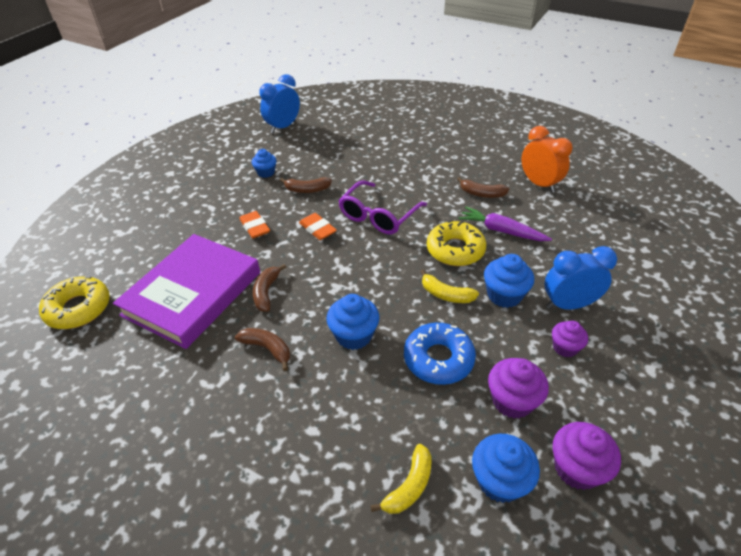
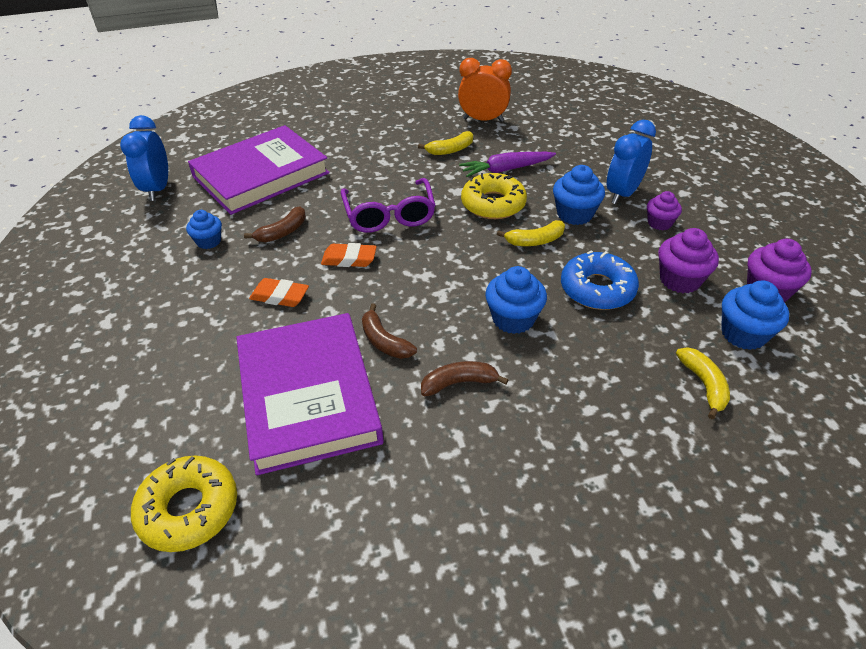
camera: 45 degrees left, 0 degrees up
(343, 147) = (261, 175): none -> purple book
(482, 194) = (450, 150): brown banana -> yellow banana

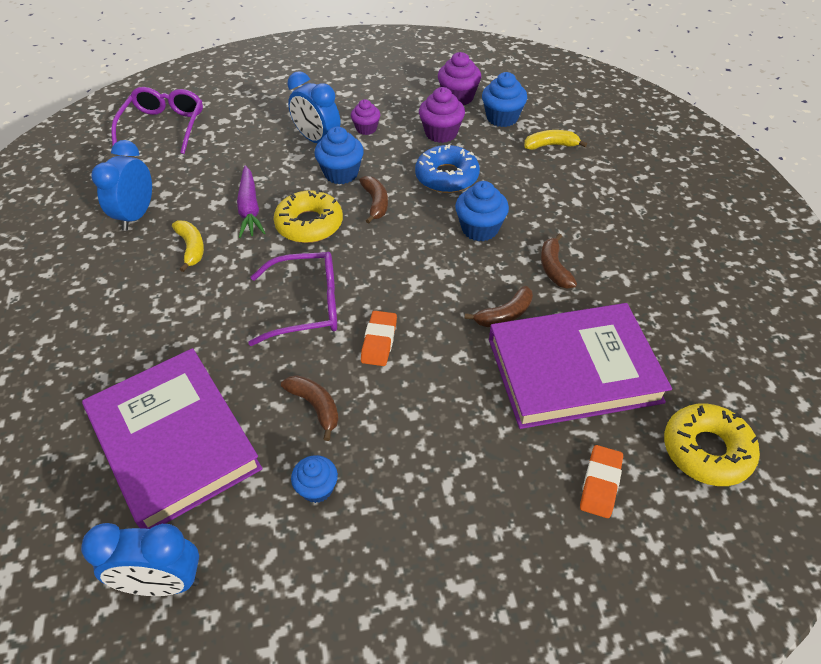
camera: 85 degrees left, 5 degrees up
(280, 296) = (433, 401): orange eraser -> orange eraser (600, 484)
(483, 120) = (136, 216): orange clock -> blue clock
(535, 241) = (375, 203): yellow banana -> brown banana
(603, 110) = (164, 127): none -> purple glasses

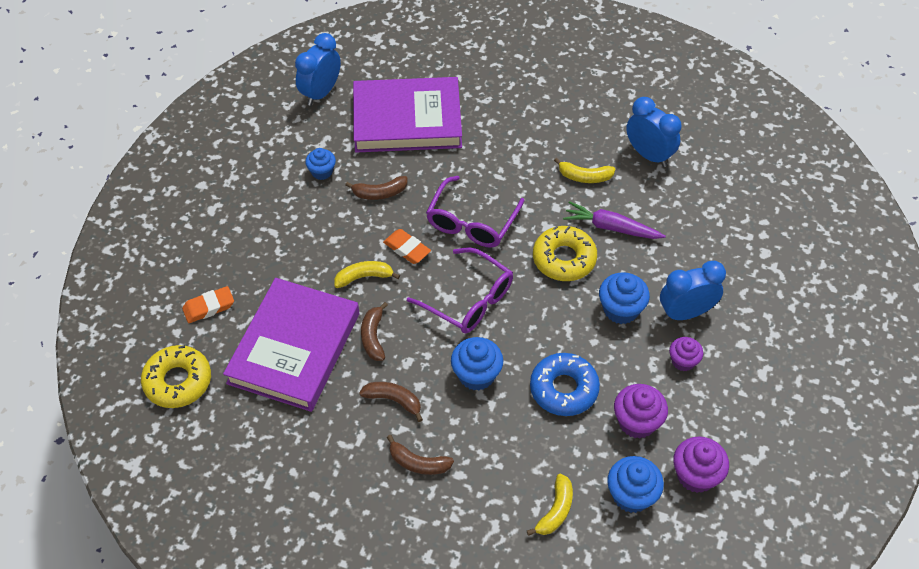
camera: 120 degrees right, 5 degrees up
(164, 127) = (778, 206): purple glasses -> purple glasses (469, 300)
(375, 203) = (561, 316): brown banana -> brown banana (418, 463)
(442, 359) = (364, 277): none -> yellow banana
(600, 484) = (209, 307): orange eraser -> orange eraser turned 75 degrees counterclockwise

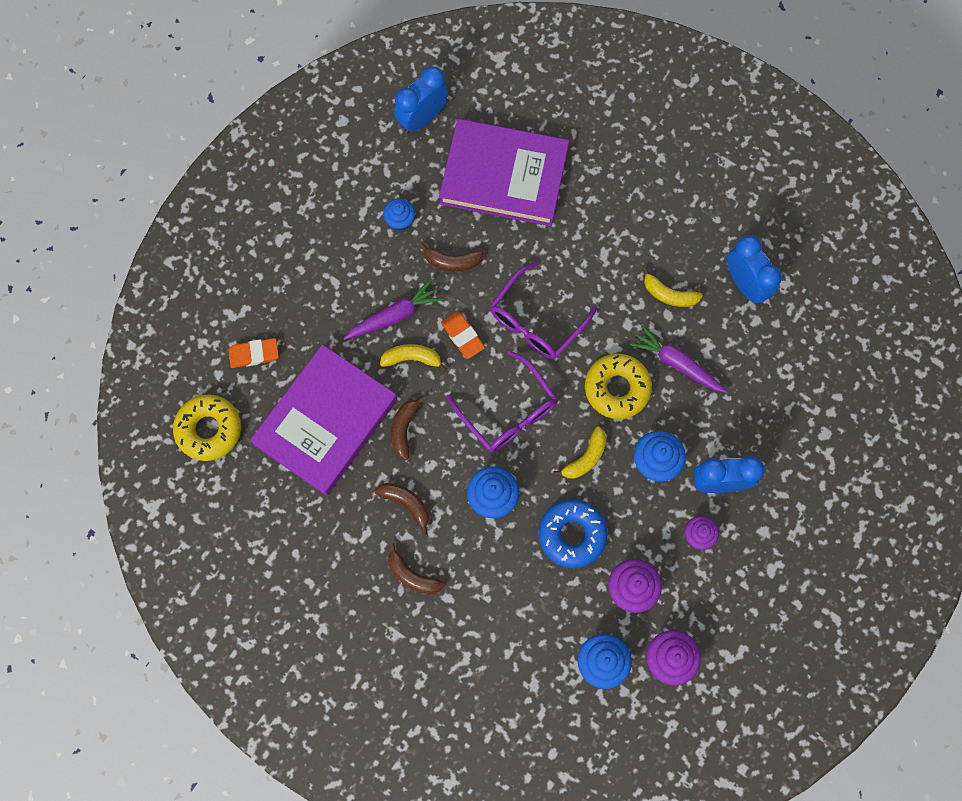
camera: 15 degrees right, 20 degrees up
(337, 246) = (394, 316): none -> purple carrot
(555, 510) = (526, 658): yellow banana -> yellow banana (585, 458)

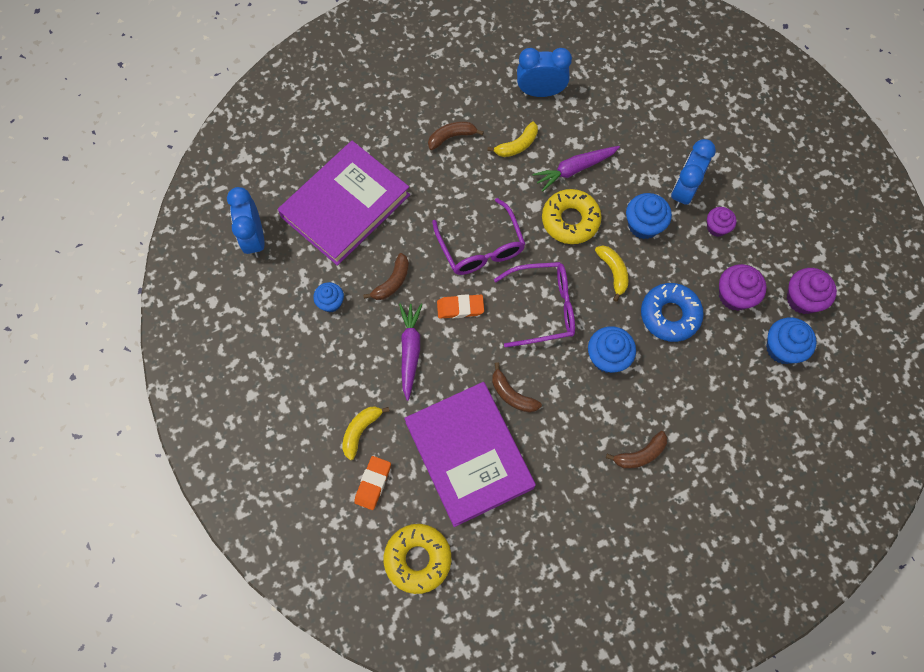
camera: 60 degrees left, 5 degrees down
(406, 504) = (576, 427): brown banana -> brown banana (451, 137)
(412, 358) = (455, 356): yellow banana -> yellow banana (360, 431)

